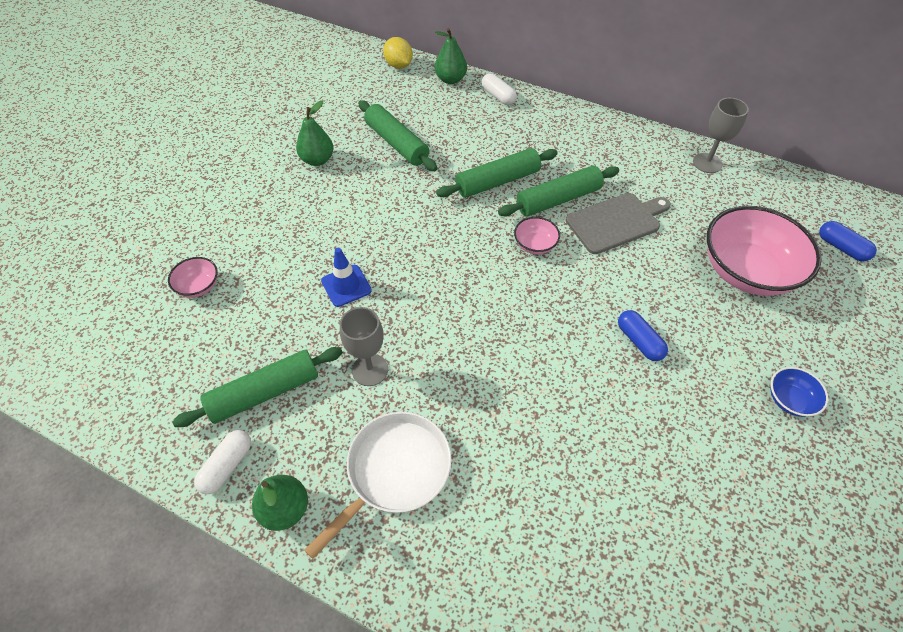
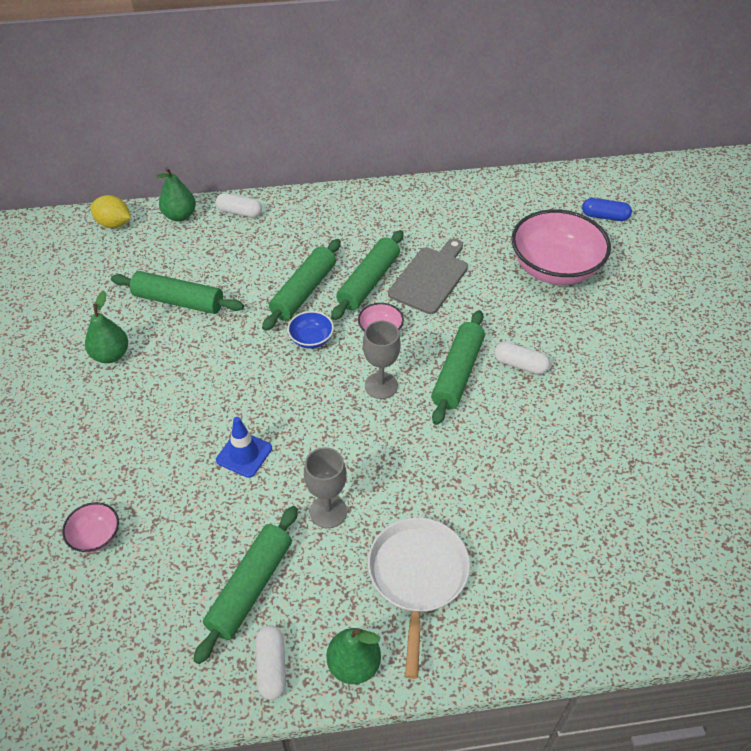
camera: 35 degrees left, 5 degrees down
(573, 317) = (458, 373): none -> green rolling pin
(639, 341) = (520, 364): blue capsule -> white capsule
(707, 163) = (463, 193): grey goblet -> grey goblet (381, 385)
(789, 400) = (650, 349): blue bowl -> blue bowl (311, 339)

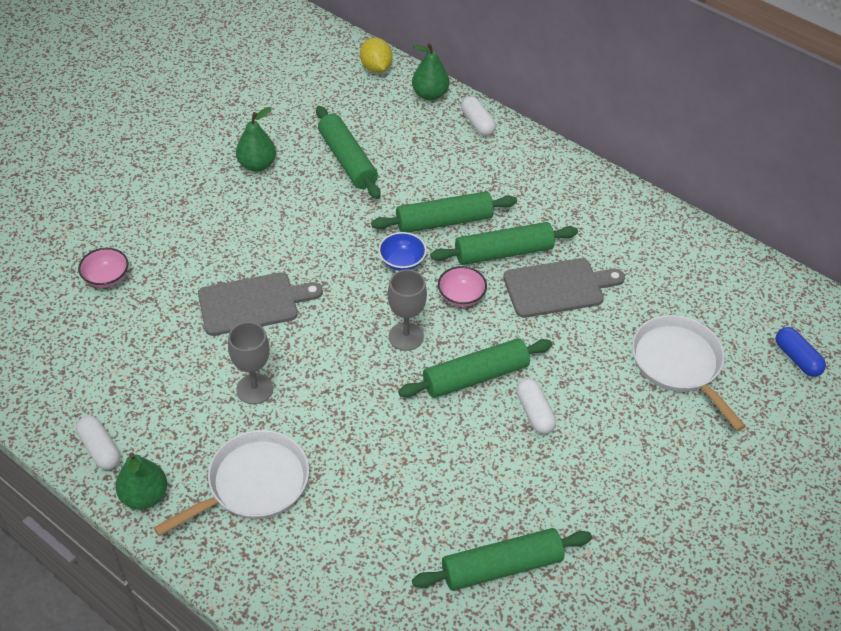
camera: 45 degrees right, 0 degrees up
(244, 454) = (253, 303): blue traffic cone -> grey cutting board
(250, 587) = (148, 391): green rolling pin -> green rolling pin (501, 566)
(271, 666) = (100, 449): white capsule -> white capsule turned 75 degrees counterclockwise
(555, 268) = (679, 364): pink bowl -> white pan

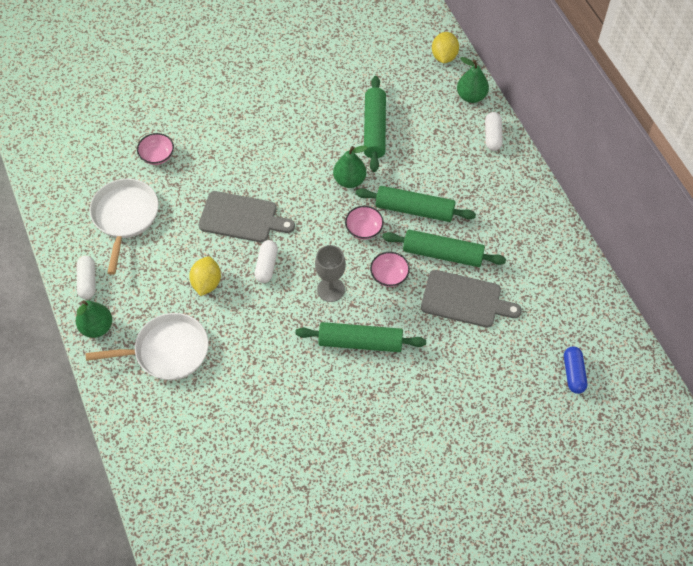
camera: 30 degrees right, 10 degrees up
(255, 389) = (206, 283): grey goblet -> yellow lemon
(257, 165) = (307, 107): green pear -> green pear (349, 180)
(402, 261) = (364, 229): blue bowl -> pink bowl
(501, 566) = (291, 487): green rolling pin -> none
(534, 412) = (384, 388): white capsule -> white capsule (266, 265)
(679, 364) = (515, 401): white pan -> white pan (125, 217)
(797, 358) = (610, 439): blue capsule -> blue capsule (573, 373)

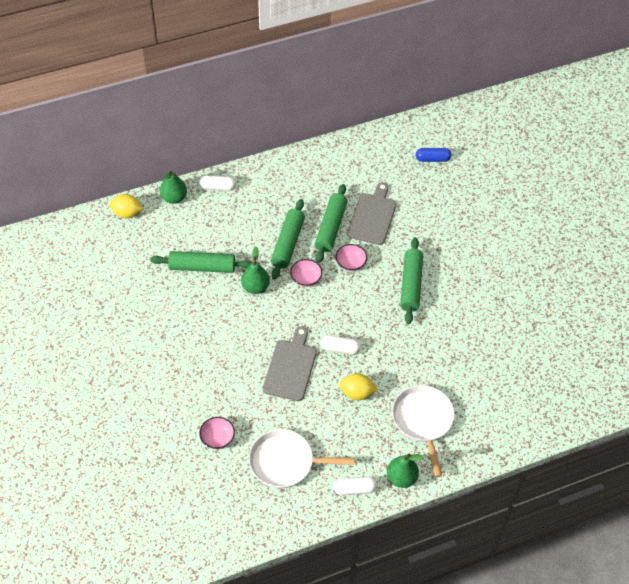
camera: 90 degrees left, 5 degrees down
(330, 289) = (363, 303): grey goblet -> none

